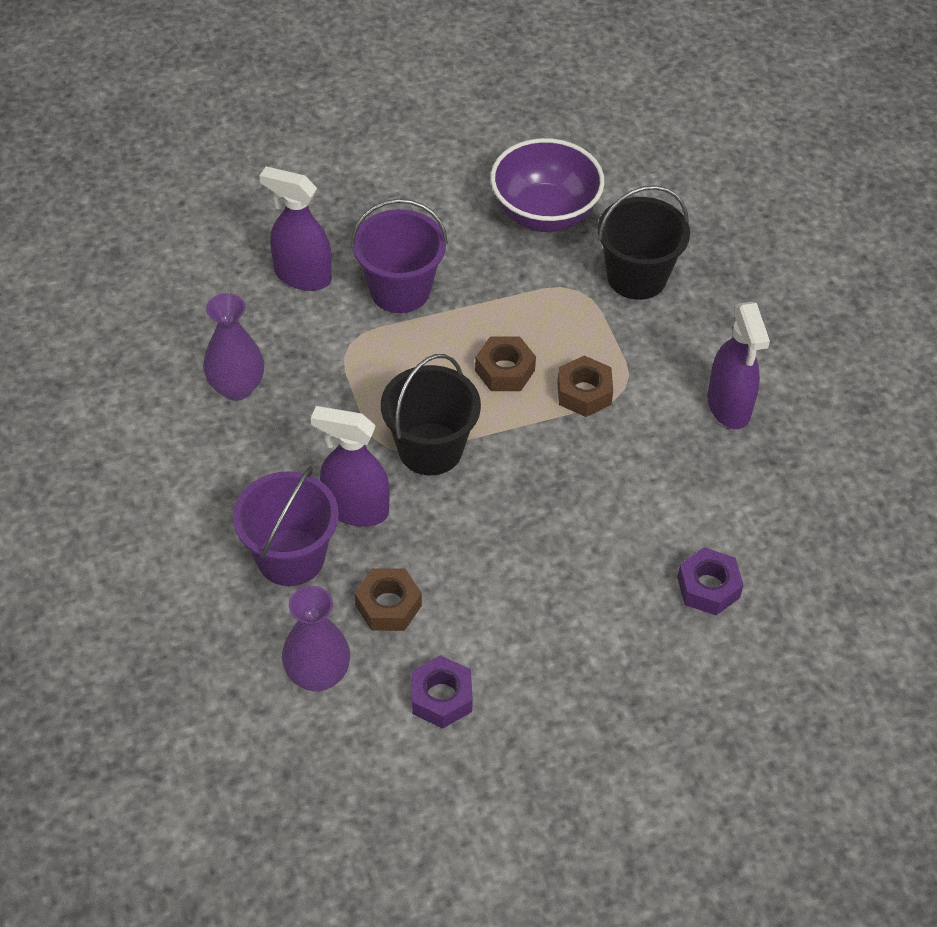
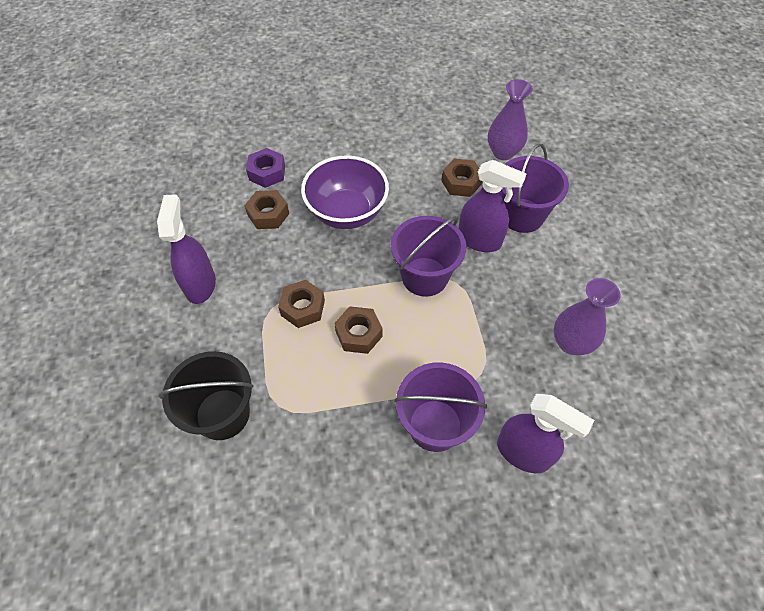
camera: 170 degrees left, 5 degrees up
(430, 449) = (424, 276): black bucket -> purple bucket
(441, 697) = (434, 136): purple nut -> none
(544, 214) = (283, 504): purple bowl -> purple bowl (347, 213)
(678, 516) = (268, 214): none -> brown nut

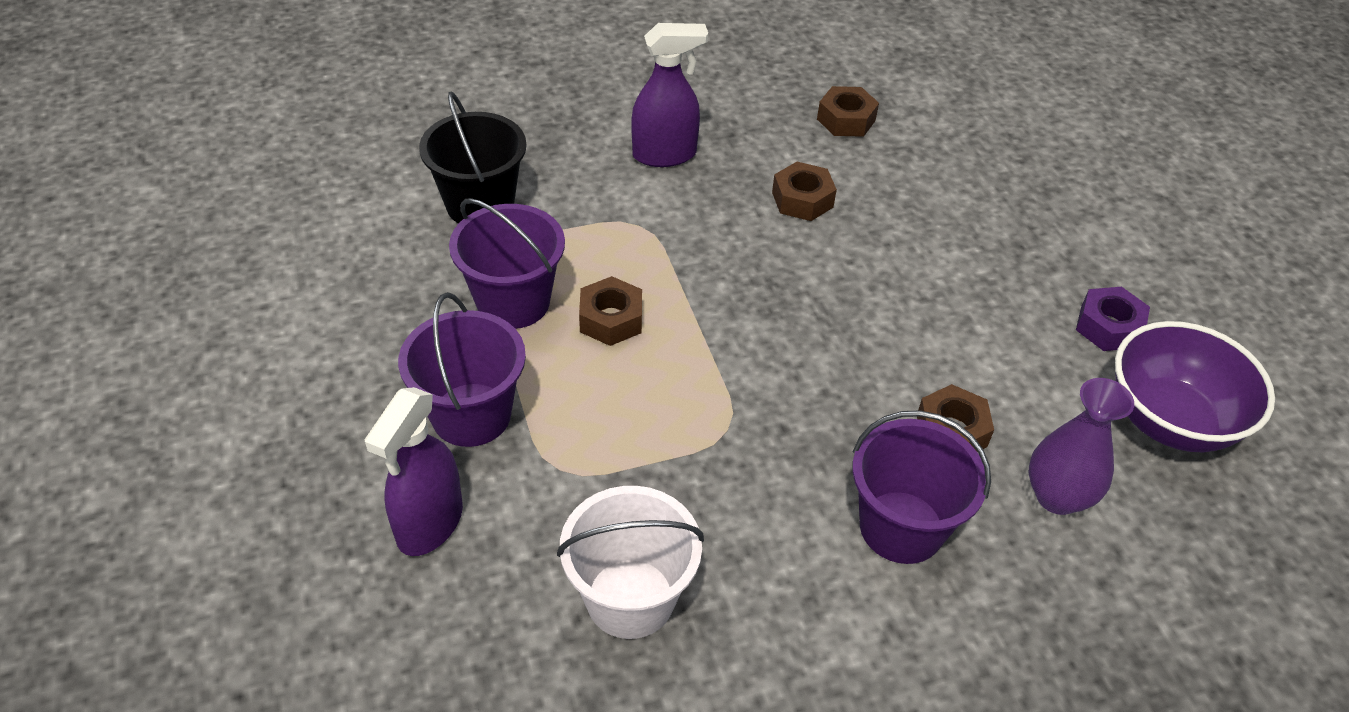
camera: 80 degrees right, 10 degrees down
(267, 173) = (883, 187): purple nut -> purple nut (1108, 327)
(303, 308) = (645, 256): brown nut -> brown nut (846, 120)
(347, 213) = (832, 284): purple bowl -> purple bowl (1169, 421)
(424, 276) = (728, 389): purple bucket -> purple bucket (513, 302)
(479, 240) = (822, 461): purple spray bottle -> none
(571, 343) = (630, 598): purple vase -> white bucket

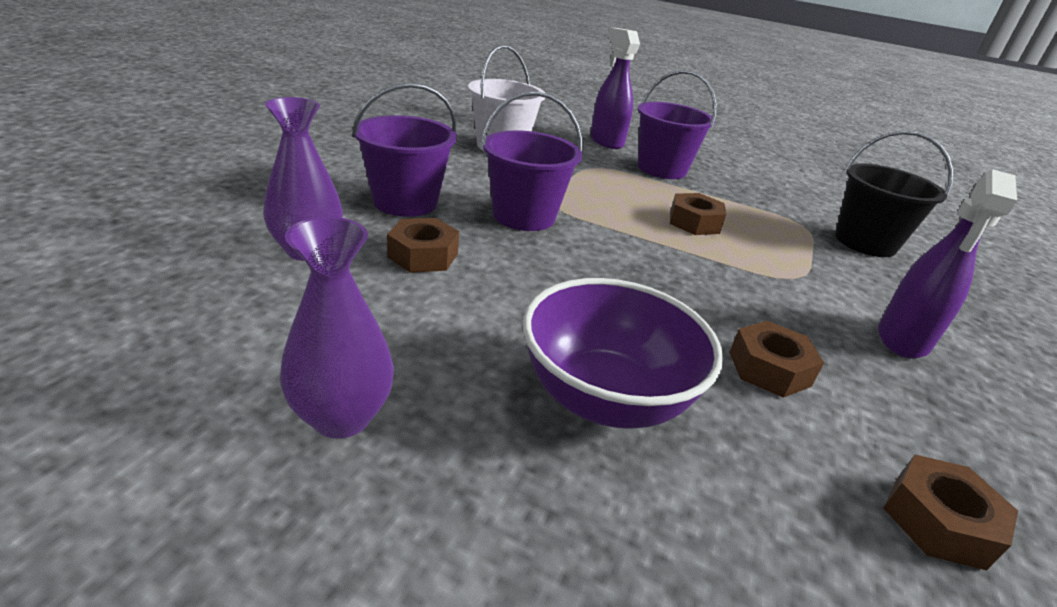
camera: 130 degrees right, 15 degrees down
(513, 302) = (743, 209): purple bucket -> purple bucket (524, 216)
(1108, 327) = (341, 417): purple nut -> purple vase
(1169, 421) = (217, 347): purple bowl -> purple bowl (604, 398)

